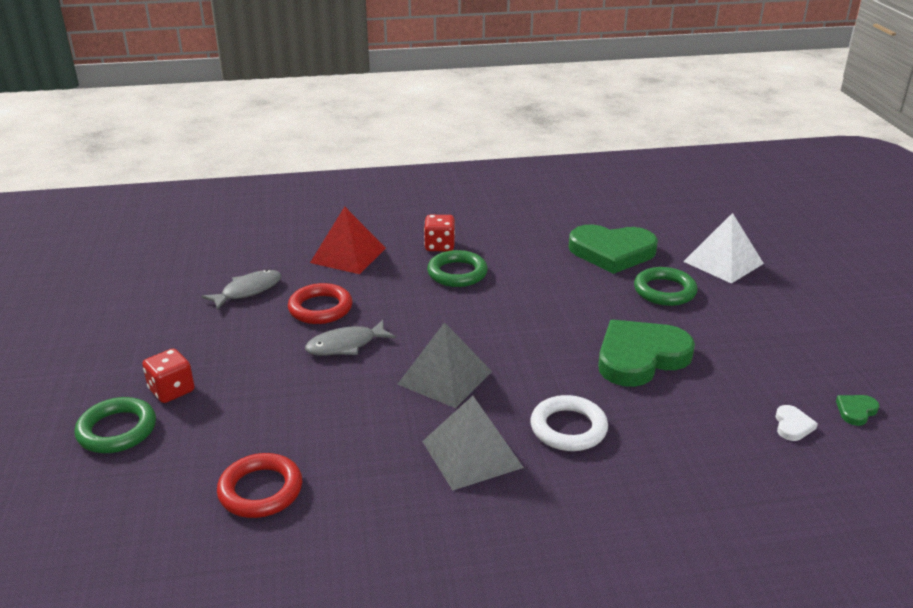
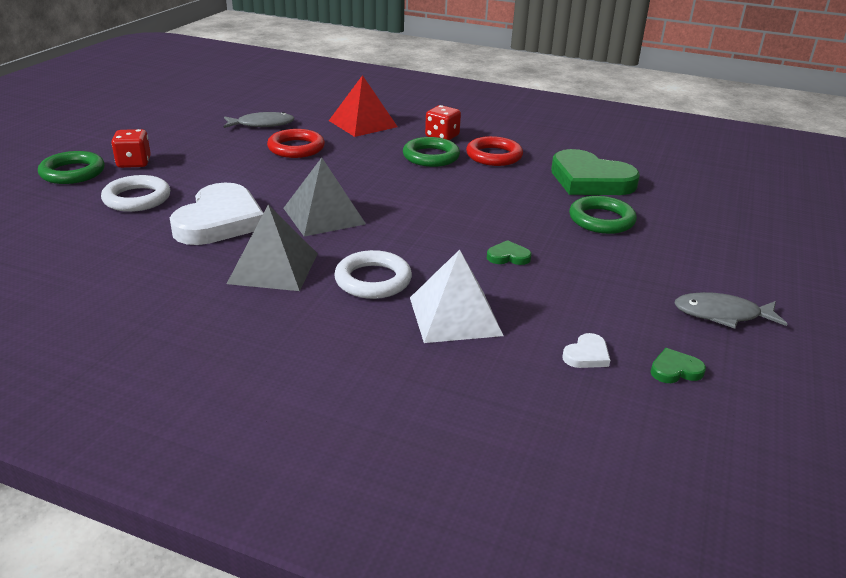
camera: 30 degrees right, 0 degrees up
(236, 433) = (137, 198): none -> white ring
(260, 490) = (104, 234): red ring -> red ring (494, 156)
(345, 345) = (281, 174): grey fish -> grey fish (722, 314)
(356, 424) = (219, 221): none -> white heart
(640, 357) = (508, 256): green heart -> green heart, size x0.40
(723, 262) = (694, 217): white pyramid -> white pyramid (454, 316)

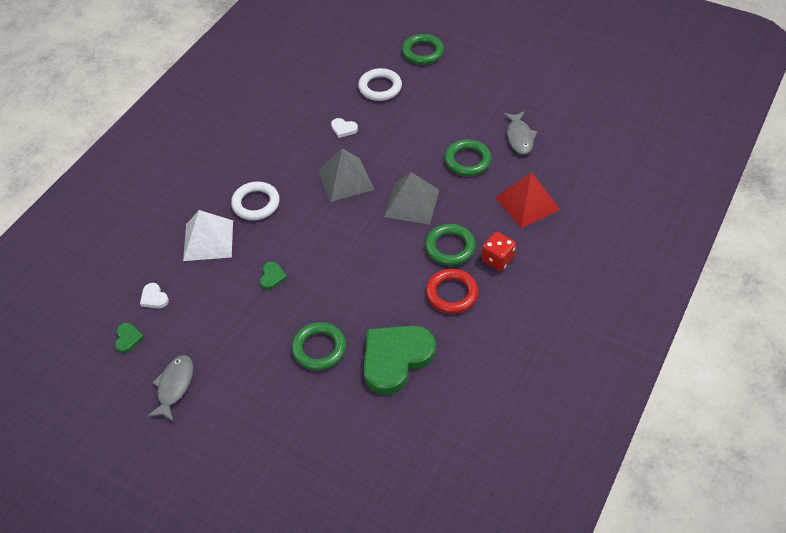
camera: 100 degrees right, 20 degrees up
(134, 163) = (438, 77): red dice -> none
(219, 221) = (343, 129): white heart -> white heart, size x0.40
(273, 268) = (279, 158): grey pyramid -> grey pyramid (412, 203)
(296, 148) = (467, 160): red ring -> green ring

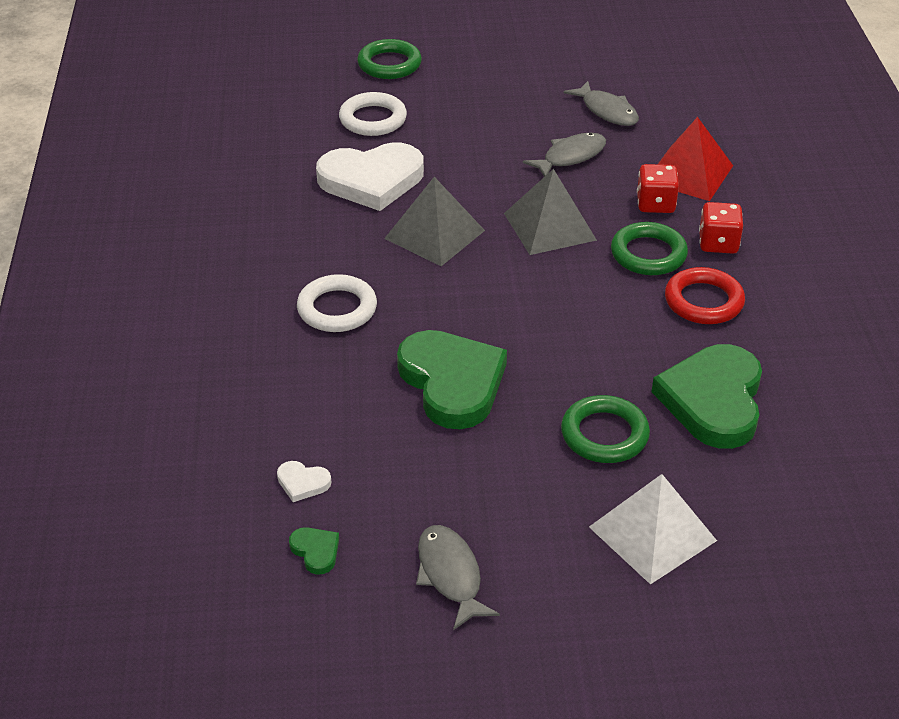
camera: 35 degrees left, 10 degrees down
(208, 240) = (312, 379): white pyramid -> white pyramid (652, 533)
(272, 277) = (452, 382): green heart -> green heart, size x2.47
(343, 129) = (371, 180): white heart -> white heart, size x2.47
(467, 160) = (570, 157): green ring -> grey fish
(486, 215) = (655, 204): none -> red dice

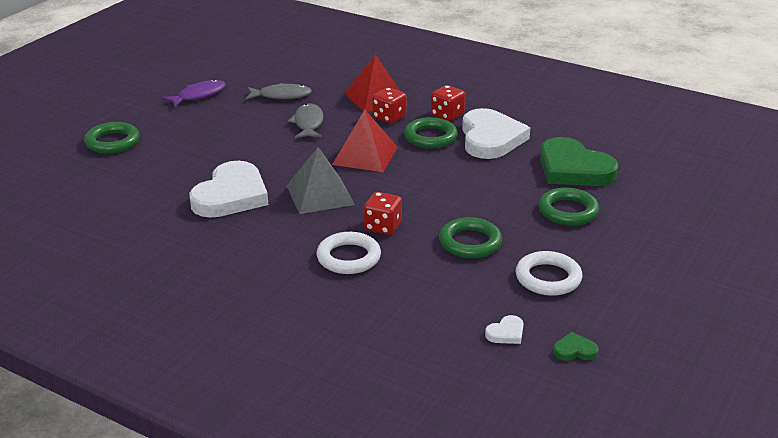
camera: 55 degrees left, 10 degrees down
(373, 119) = (164, 170): white ring -> white ring (548, 278)
(418, 305) = (383, 227): none -> red dice
(450, 575) = (637, 307): grey fish -> none
(452, 382) = (470, 242): green heart -> green ring
(539, 62) = (199, 95): none -> purple fish
(549, 226) = (365, 155): grey pyramid -> red pyramid
(652, 533) = (659, 228): white pyramid -> none
(703, 301) = (490, 138): red ring -> white heart

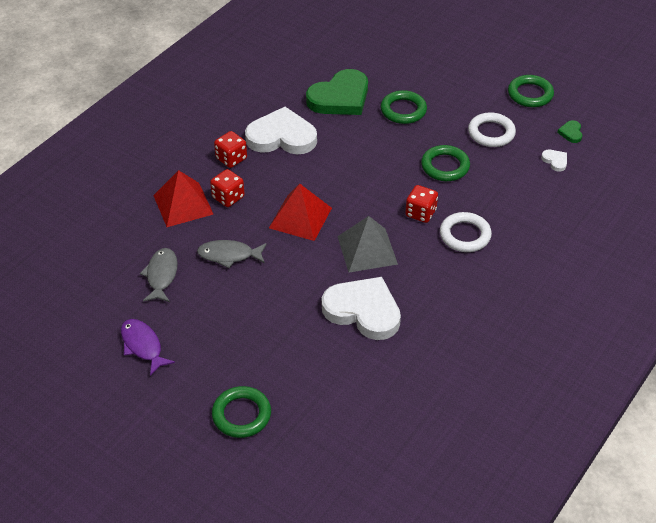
camera: 85 degrees left, 15 degrees up
(430, 137) = (272, 173): green ring -> green ring (530, 94)

